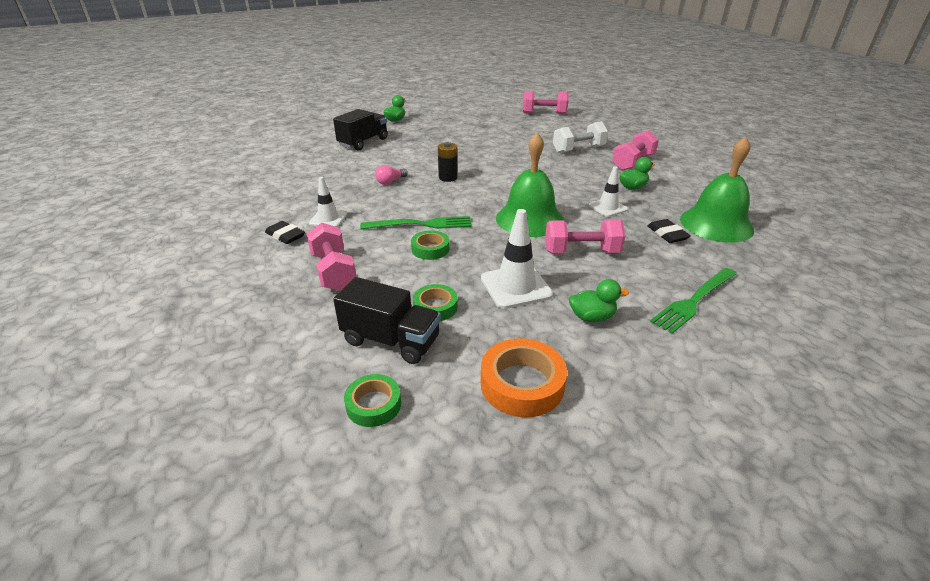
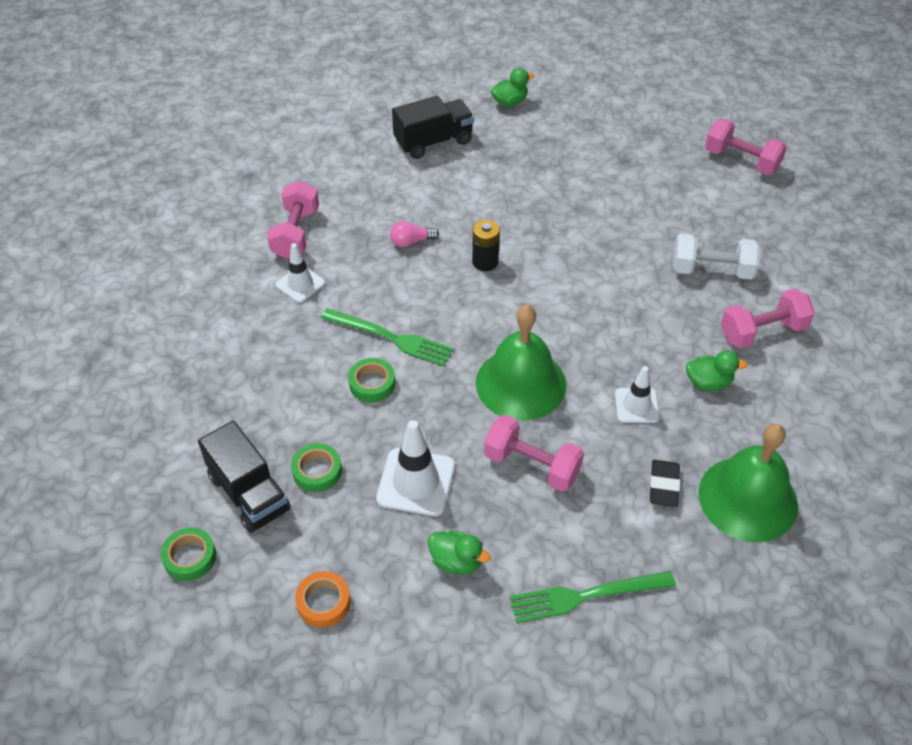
camera: 30 degrees right, 15 degrees up
(285, 236) = (242, 294): black eraser -> none
(333, 271) = (256, 373): pink dumbbell -> pink dumbbell (296, 233)
(522, 384) = (323, 602): orange tape -> orange tape, size x0.63

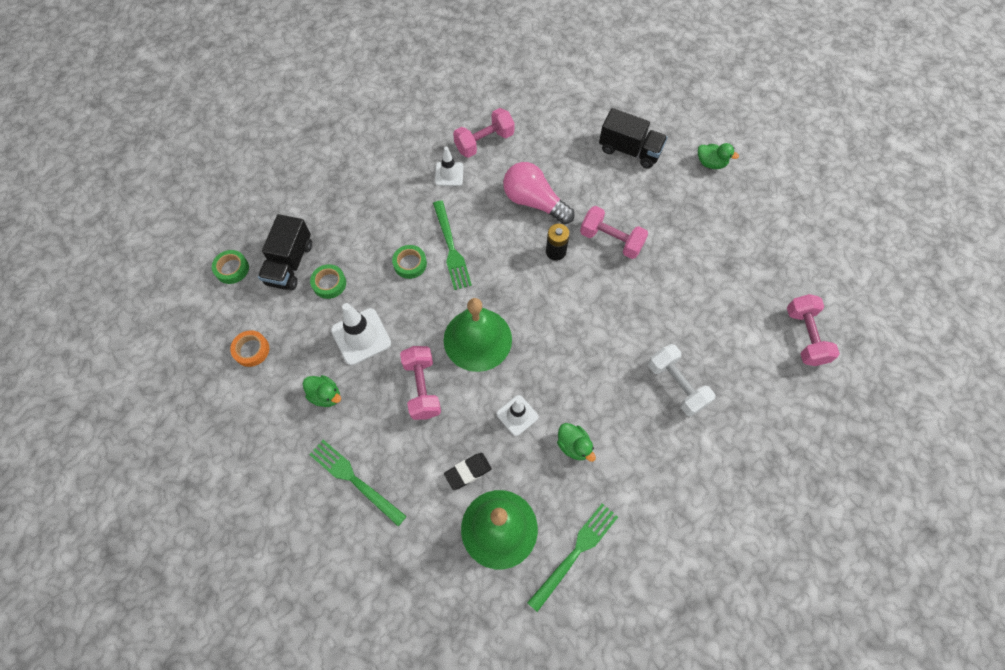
camera: 50 degrees right, 15 degrees up
(411, 241) = (534, 202): pink light bulb -> pink light bulb, size x2.07
(456, 561) = (325, 395): green duck -> green duck turned 45 degrees counterclockwise
(762, 332) = (650, 452): pink dumbbell -> pink dumbbell (611, 240)
(821, 453) = (575, 553): none -> green fork

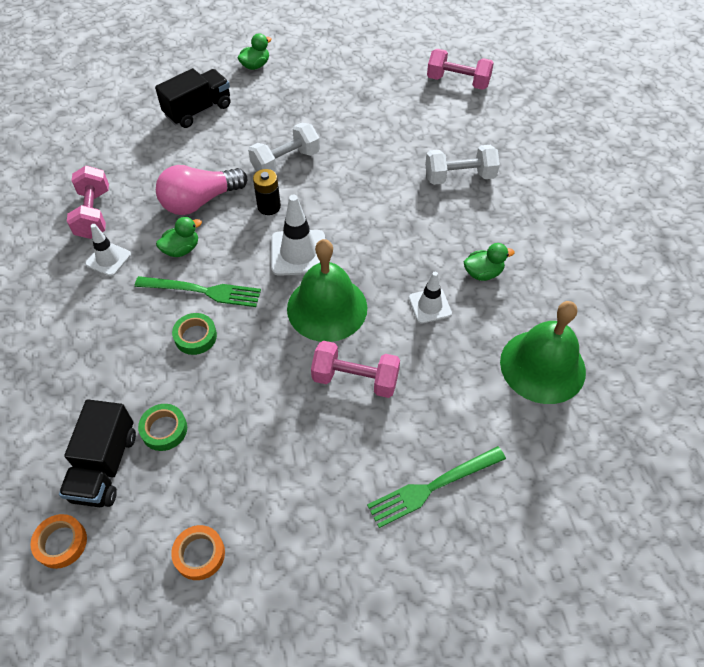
camera: 65 degrees left, 10 degrees down
(232, 269) = (61, 543): green tape -> orange tape
(290, 263) = (105, 466): black truck -> black truck turned 60 degrees clockwise
(325, 395) = (311, 483): green duck -> green duck (181, 249)
(361, 336) = (257, 419): white traffic cone -> white traffic cone (298, 253)
(468, 472) = (471, 371): black eraser -> none
(575, 553) = (589, 313): green fork -> none
(611, 240) = (285, 162): pink dumbbell -> white dumbbell

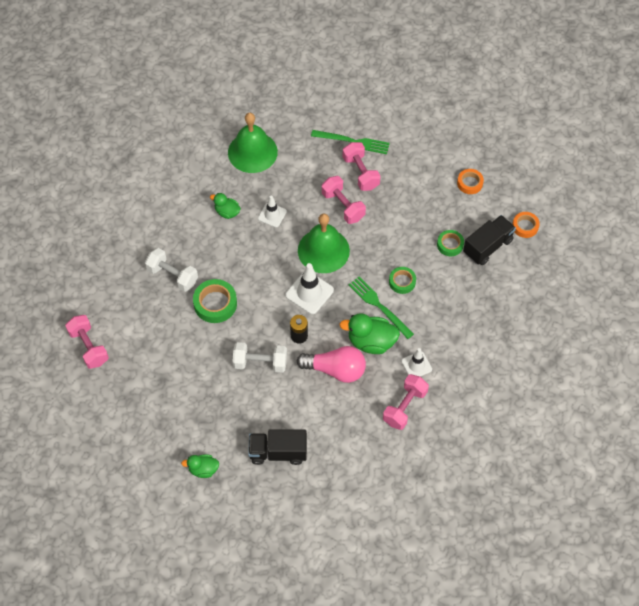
camera: 140 degrees left, 5 degrees up
(181, 249) = (371, 342): green duck -> green duck, size x1.70
(376, 445) = (360, 173): none -> pink dumbbell
(387, 180) = (215, 303): none -> green tape

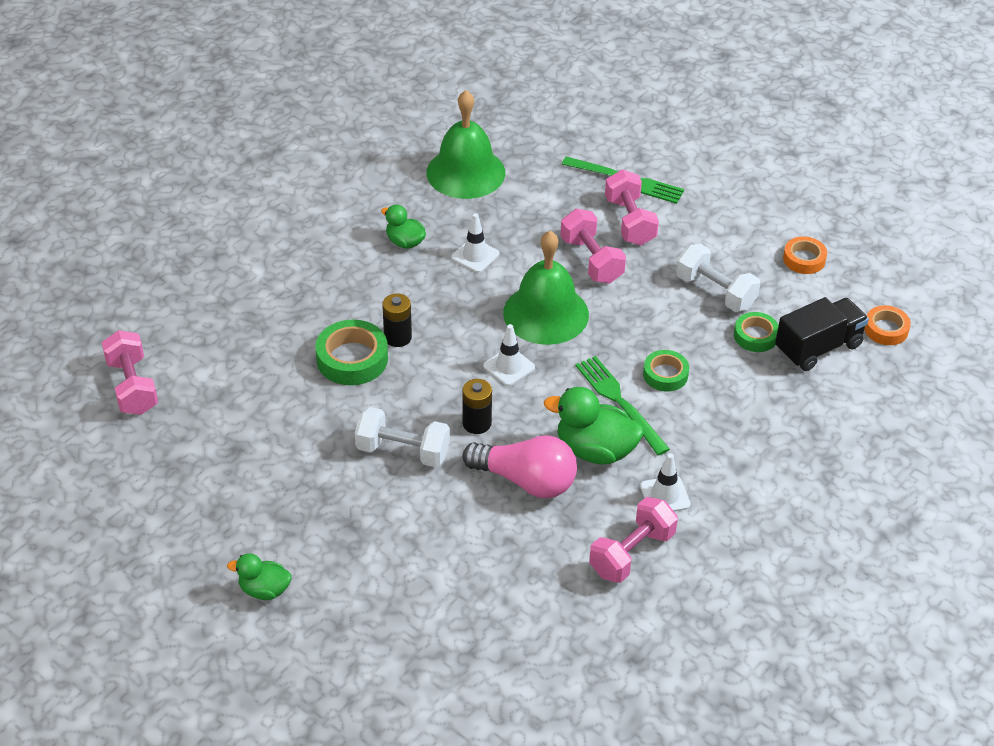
camera: 10 degrees right, 15 degrees down
(172, 275) = (295, 312): white dumbbell -> white dumbbell (715, 292)
(239, 283) = (398, 337): none -> black battery
(278, 452) = (398, 585): black truck -> none
(309, 292) = (509, 367): white traffic cone -> white traffic cone, size x0.64

